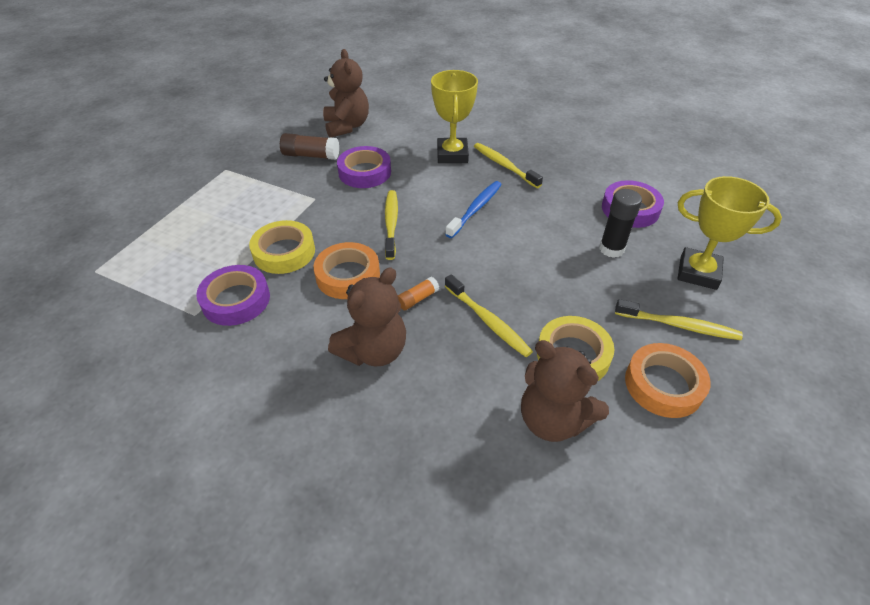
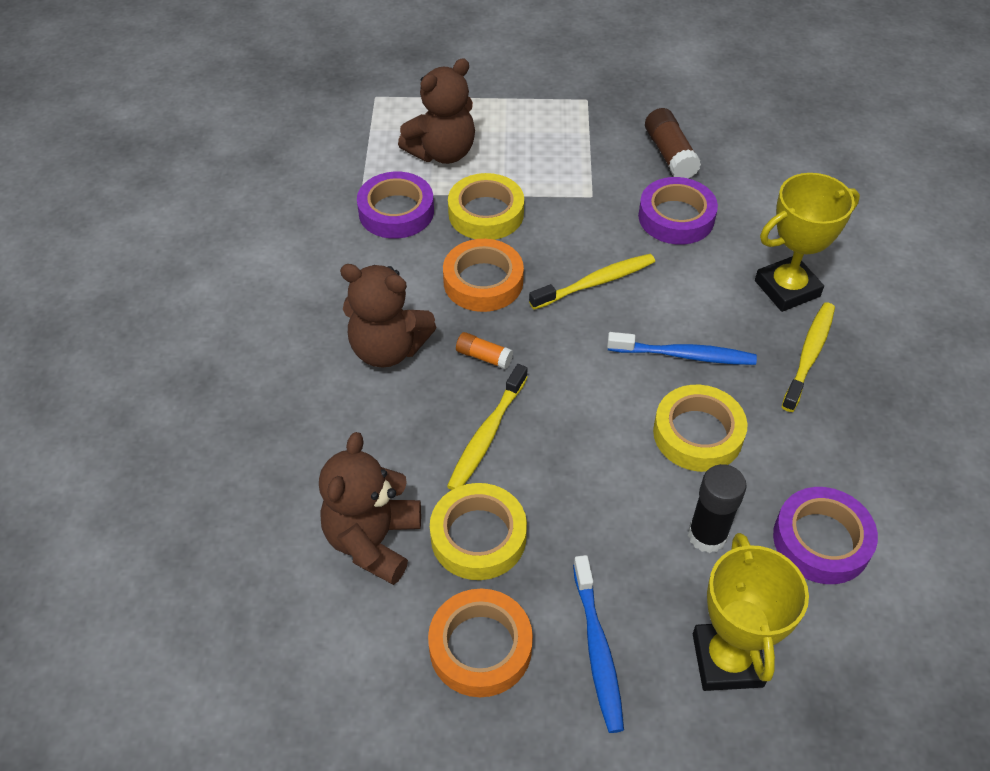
camera: 65 degrees right, 5 degrees up
(347, 126) = (760, 158): brown teddy bear -> brown teddy bear (442, 152)
(537, 226) = (698, 434): none -> yellow tape
(679, 325) = (597, 650): yellow toothbrush -> blue toothbrush

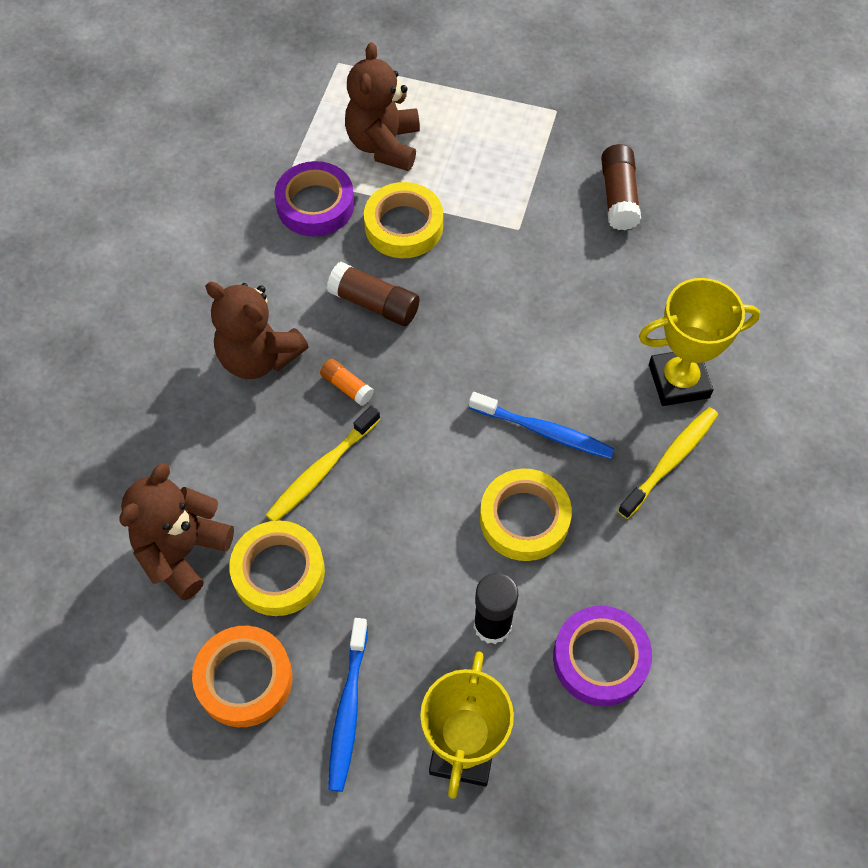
camera: 15 degrees right, 10 degrees up
(442, 152) = (384, 145): brown teddy bear -> brown teddy bear turned 120 degrees clockwise
(483, 281) = (374, 303): orange tape -> brown glue stick
(595, 282) = (485, 330): yellow toothbrush -> none
(676, 217) = (596, 273): purple tape -> none

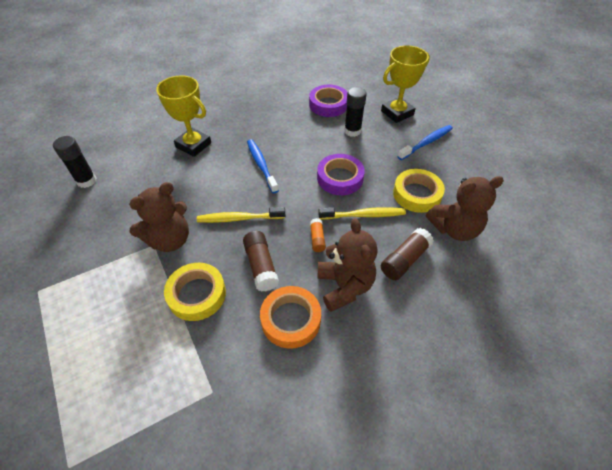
camera: 135 degrees left, 10 degrees down
(244, 679) = (459, 173): orange tape -> orange tape (291, 319)
(315, 205) = (222, 352): purple tape -> purple tape (340, 178)
(384, 145) = (138, 358): brown teddy bear -> brown teddy bear (170, 240)
(524, 519) = (305, 147): yellow tape -> none
(618, 196) = (94, 222): brown glue stick -> brown glue stick (404, 260)
(670, 461) = (234, 128): yellow toothbrush -> yellow toothbrush (239, 218)
(714, 223) = (86, 181): none -> black glue stick

